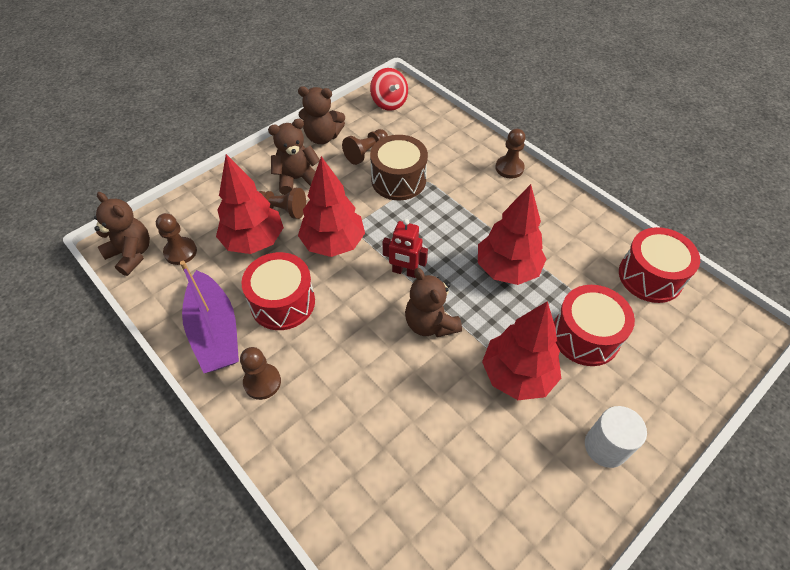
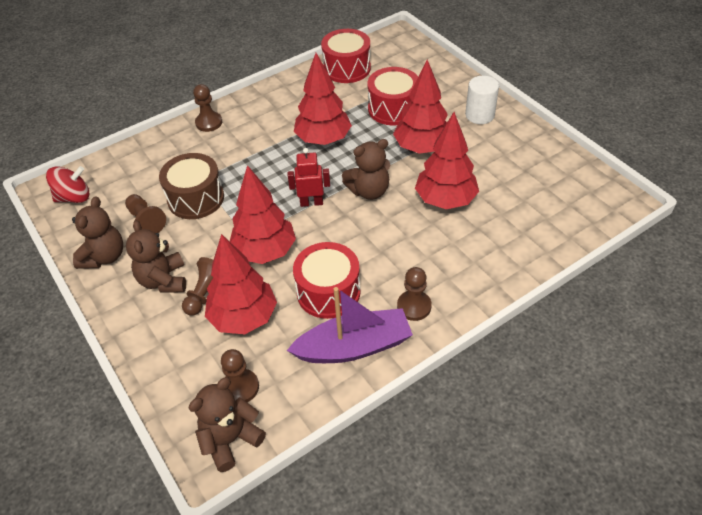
camera: 80 degrees left, 5 degrees down
(404, 272) = (311, 202): red robot -> red robot turned 120 degrees counterclockwise
(426, 407) = (445, 200): none -> red tree

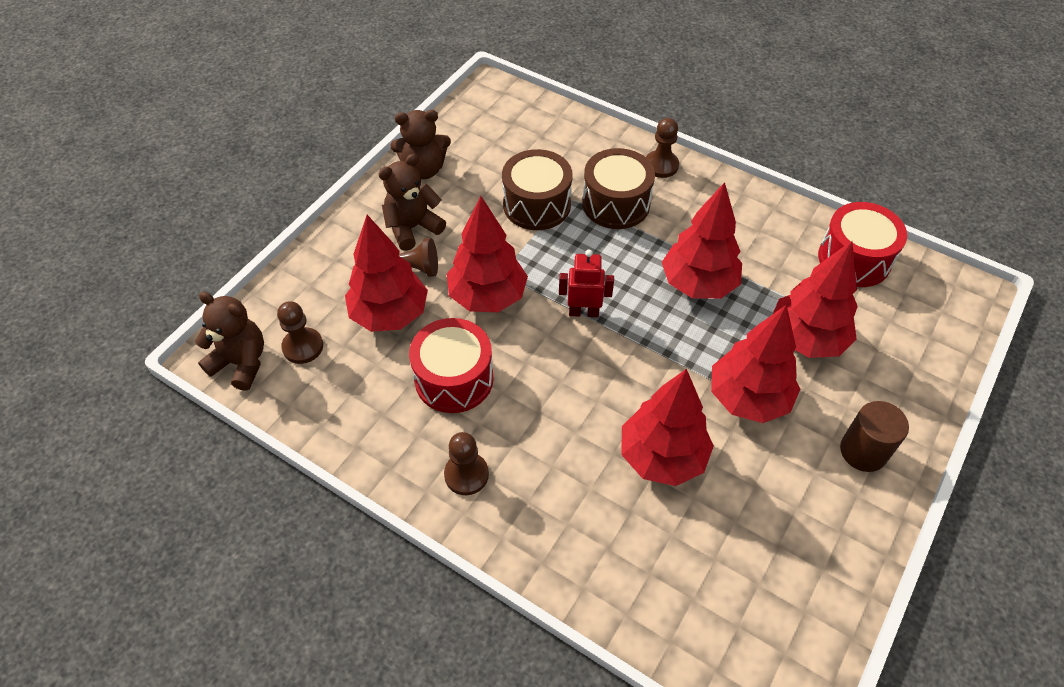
camera: 65 degrees right, 5 degrees up
(74, 197) = (490, 111): red spinning top -> none
(146, 221) = (485, 179): brown pawn -> none
(226, 156) = (616, 204): none -> brown drum
(311, 202) = (583, 312): red robot -> red robot turned 60 degrees counterclockwise
(354, 346) = (386, 431): purple boat -> none
(369, 191) = (634, 364): brown teddy bear -> none
(393, 108) = (806, 339): red drum -> red tree
(479, 115) = (863, 451): white cylinder -> brown cylinder

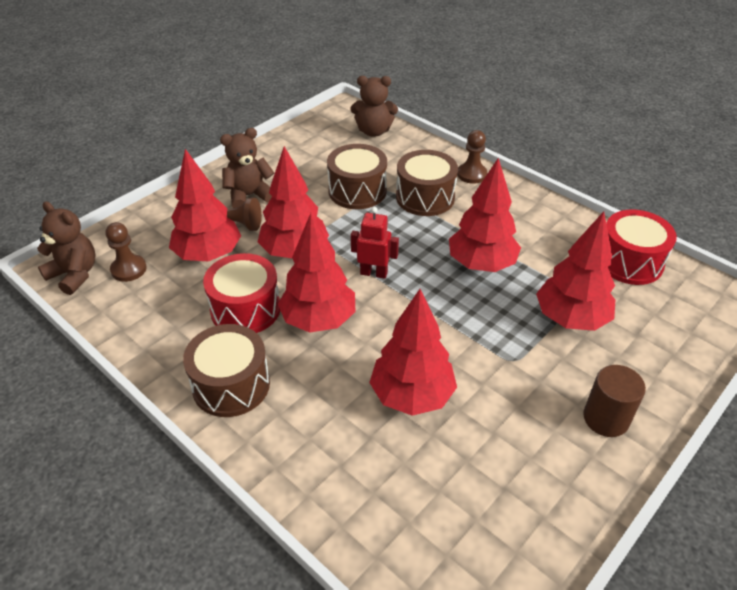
camera: 10 degrees right, 10 degrees down
(424, 169) = (272, 157): brown teddy bear -> brown teddy bear (373, 131)
(466, 475) = (231, 385): brown pawn -> brown drum
(748, 398) = (504, 359): red tree -> red tree (318, 320)

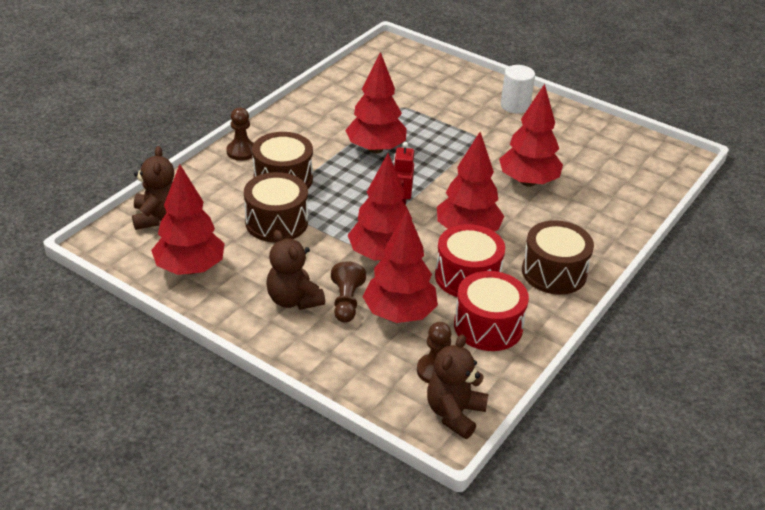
camera: 100 degrees left, 5 degrees down
(571, 319) = (428, 111): red tree -> red tree (190, 268)
(606, 418) = (515, 105): brown cylinder -> white cylinder
(629, 262) = (357, 82): red drum -> red drum (488, 326)

